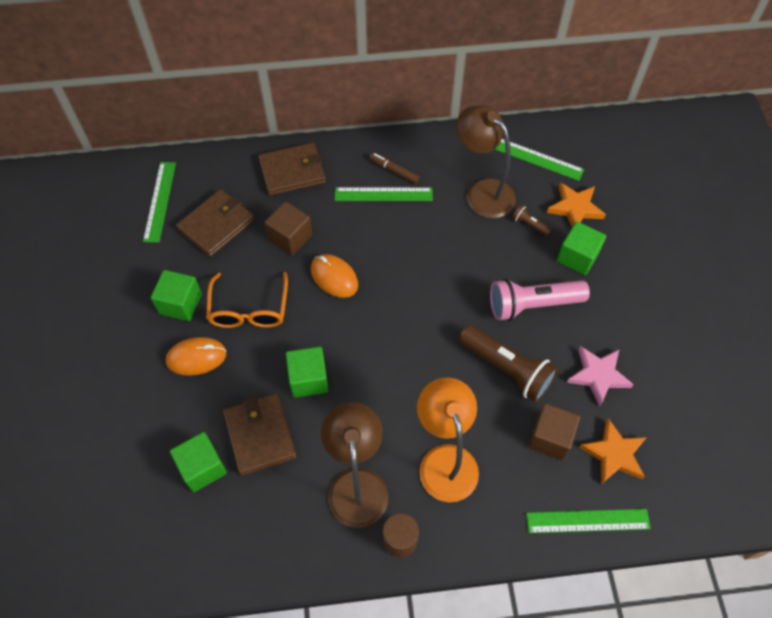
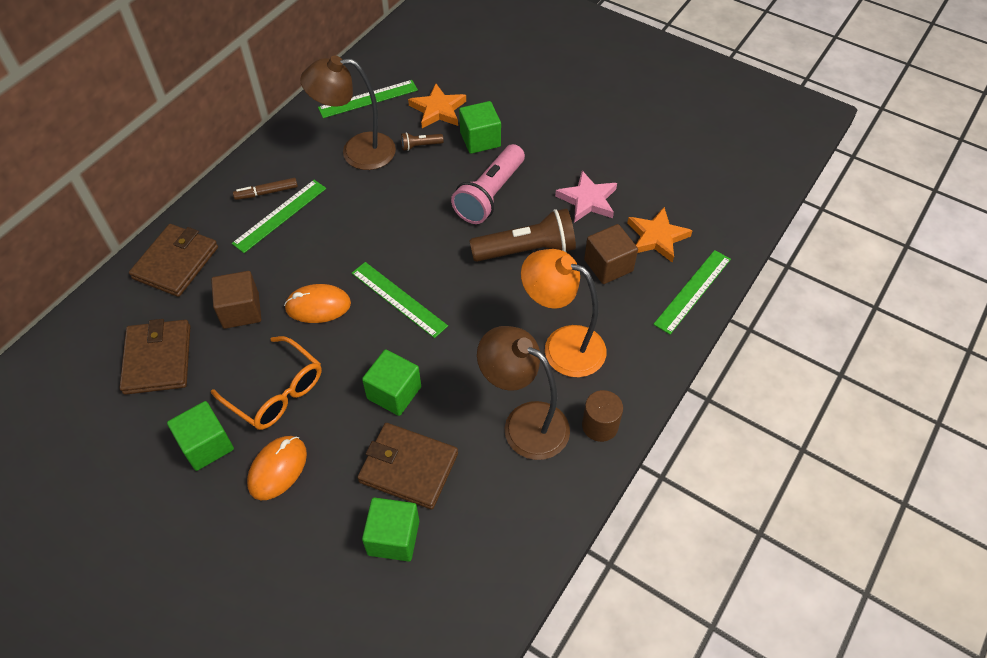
camera: 50 degrees left, 5 degrees down
(159, 201) = (72, 389): green ruler -> green ruler (398, 299)

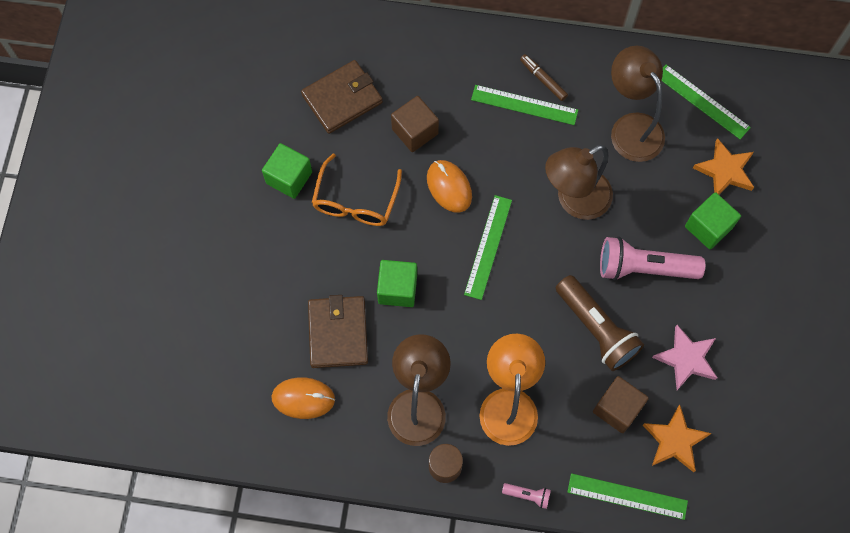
camera: 65 degrees right, 15 degrees up
(176, 263) = (434, 55): brown wallet -> none
(277, 469) = (293, 239): orange mouse -> orange mouse (303, 398)
(393, 537) = (277, 350): green cube -> none
(397, 217) = (574, 200): none -> brown lamp
(420, 146) = (669, 178): brown flashlight -> none
(659, 367) = (527, 495): none -> pink flashlight

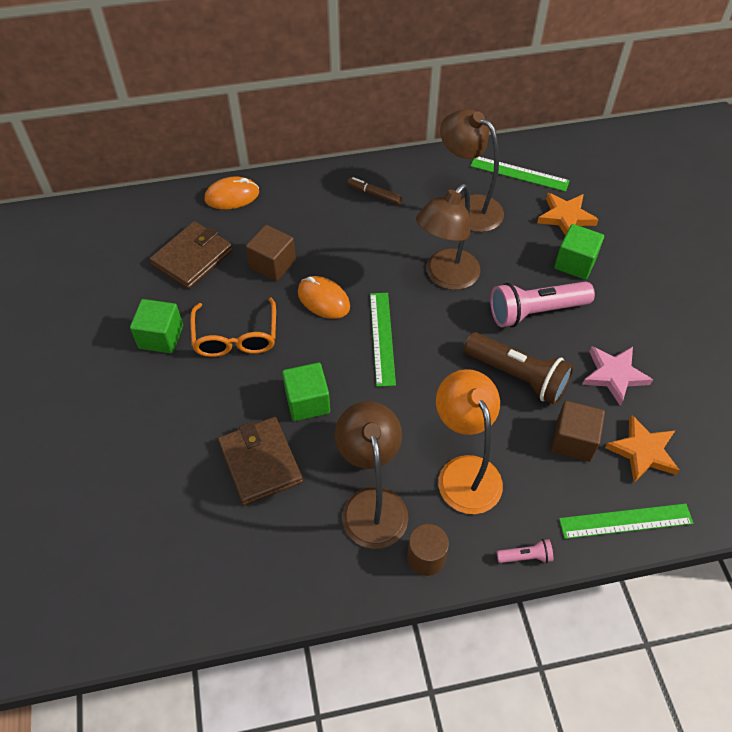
camera: 20 degrees left, 15 degrees down
(303, 398) = (245, 540): orange mouse -> orange mouse (232, 196)
(524, 105) = (366, 217): green ruler -> none

